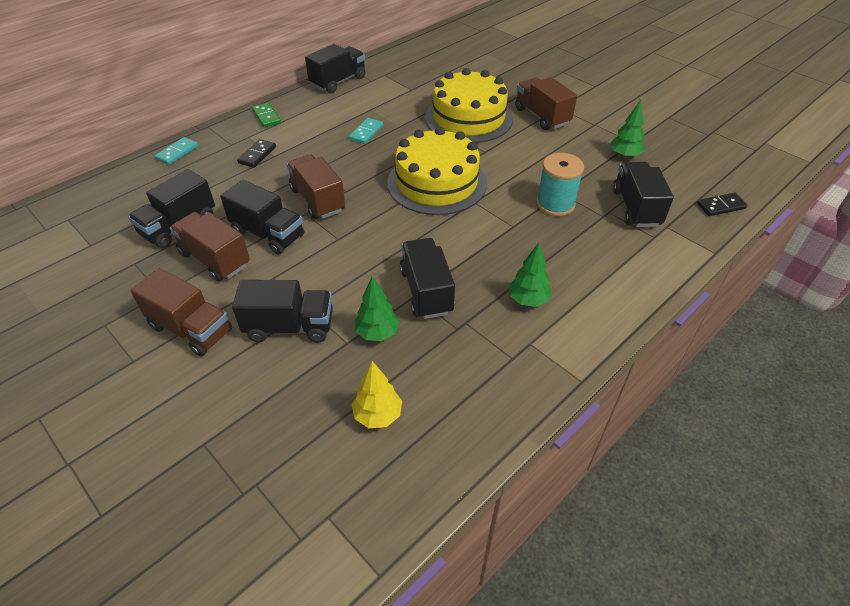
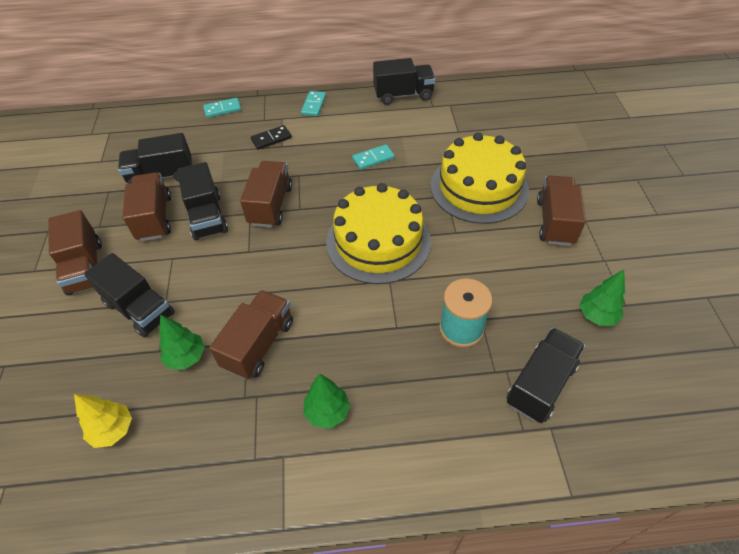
camera: 40 degrees right, 5 degrees up
(266, 116) = (313, 105): green domino -> turquoise domino
(426, 291) = (258, 344): black truck -> brown truck
(721, 206) = (645, 446): black domino -> none

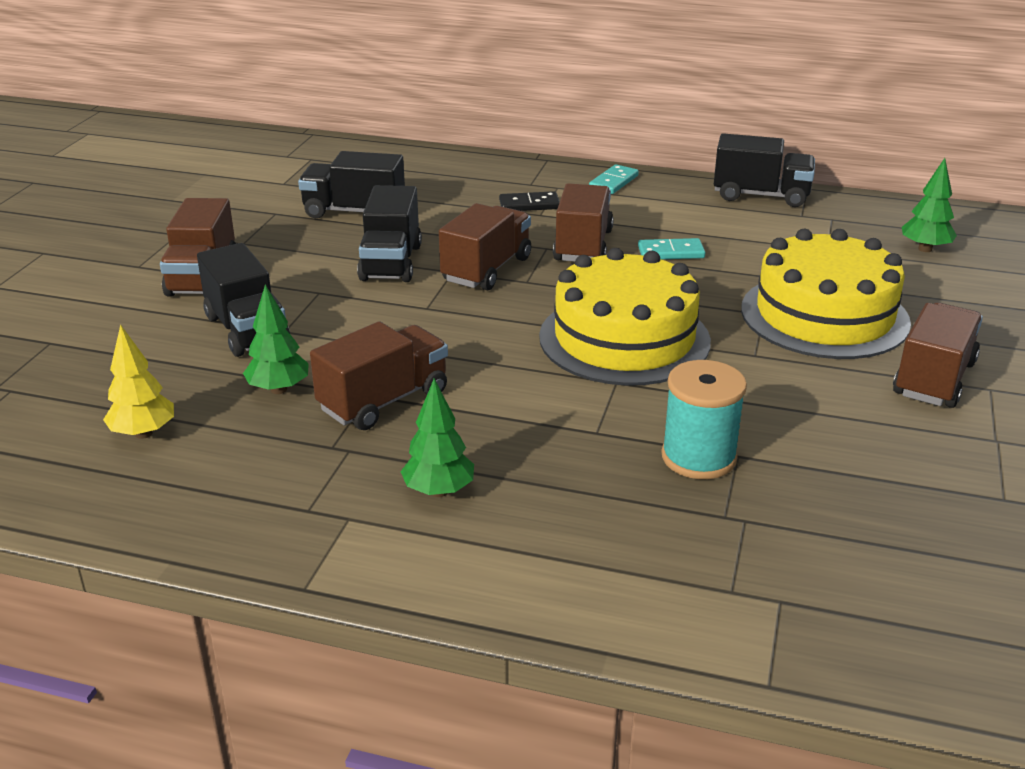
camera: 20 degrees right, 20 degrees down
(154, 218) = (319, 249): brown truck -> brown truck (583, 246)
(222, 109) = (477, 163): turquoise domino -> none
(540, 384) = (793, 549): black truck -> none
(597, 316) = (942, 499): green tree -> green tree (925, 249)

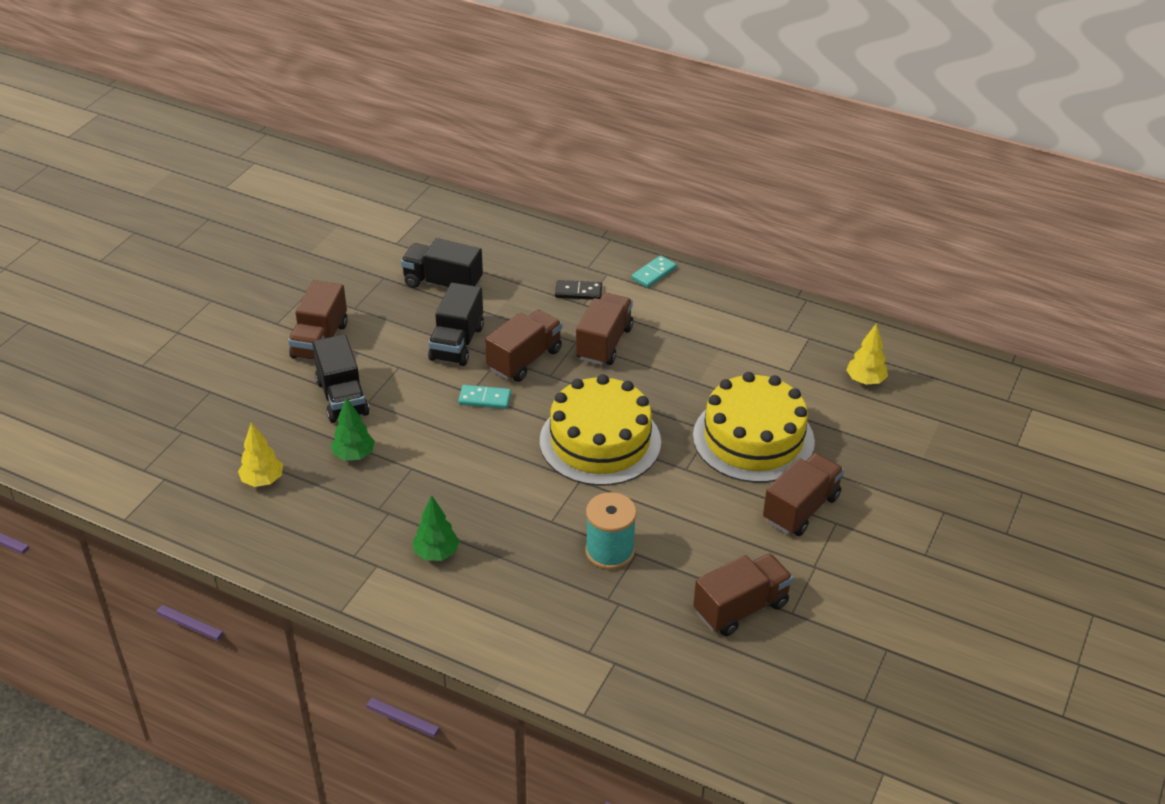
camera: 10 degrees right, 10 degrees up
(384, 401) = (420, 475): brown truck -> brown truck (741, 608)
(671, 252) = (667, 359): turquoise domino -> turquoise domino (484, 399)
(761, 195) = (765, 304): black truck -> none
(925, 249) = (865, 381): green tree -> yellow tree

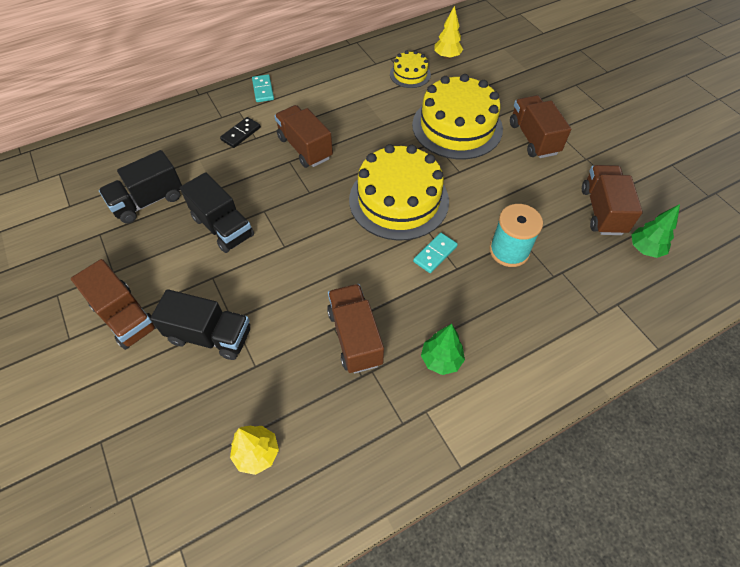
camera: 55 degrees left, 15 degrees up
(354, 455) = (286, 362): green tree -> green tree (645, 249)
(484, 399) = (299, 242): turquoise domino -> turquoise domino (435, 254)
(524, 359) = (279, 197): brown truck -> brown truck (355, 337)
(799, 365) = (410, 74): none -> yellow cake

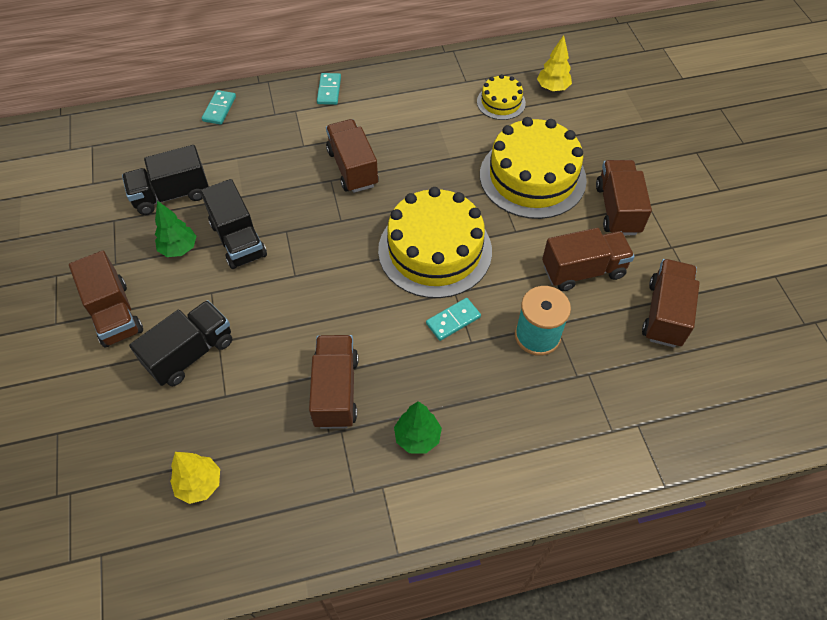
camera: 15 degrees right, 0 degrees up
(170, 121) = (219, 109): none -> turquoise domino
(210, 335) = (190, 353): black truck -> black truck turned 75 degrees counterclockwise
(241, 134) = (289, 138): black domino -> none
(525, 191) = (583, 270): none -> brown truck
(645, 249) = (697, 370): green tree -> green tree (179, 249)

